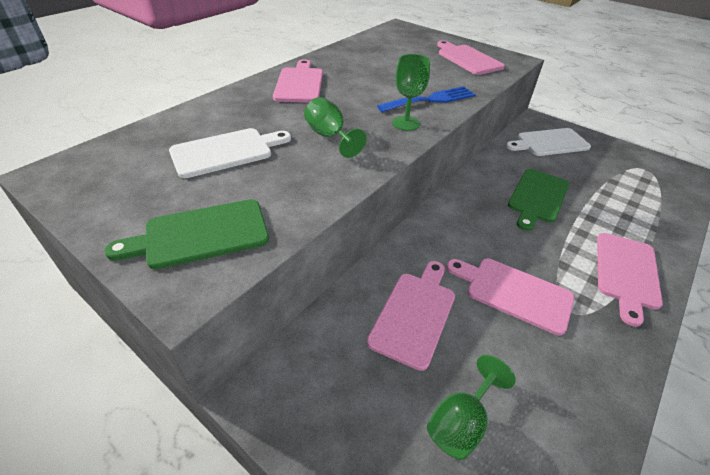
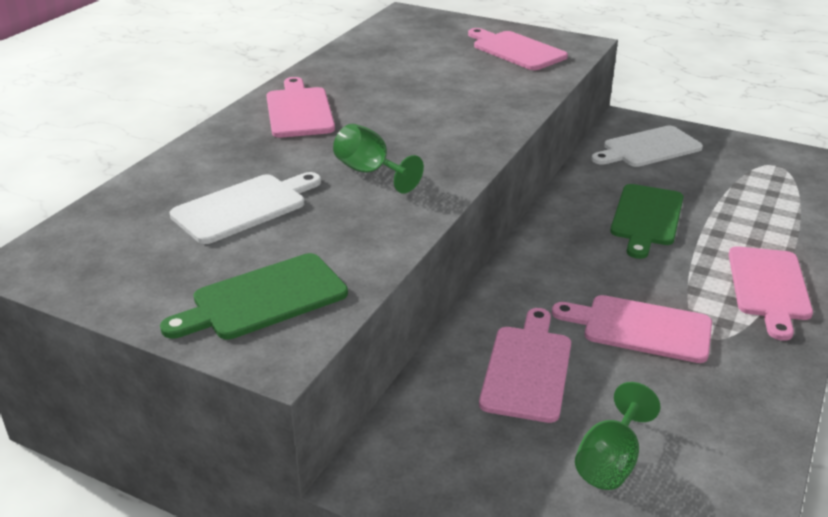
camera: 10 degrees left, 10 degrees down
(406, 123) = (461, 143): green goblet -> none
(431, 100) = (484, 110): blue fork -> none

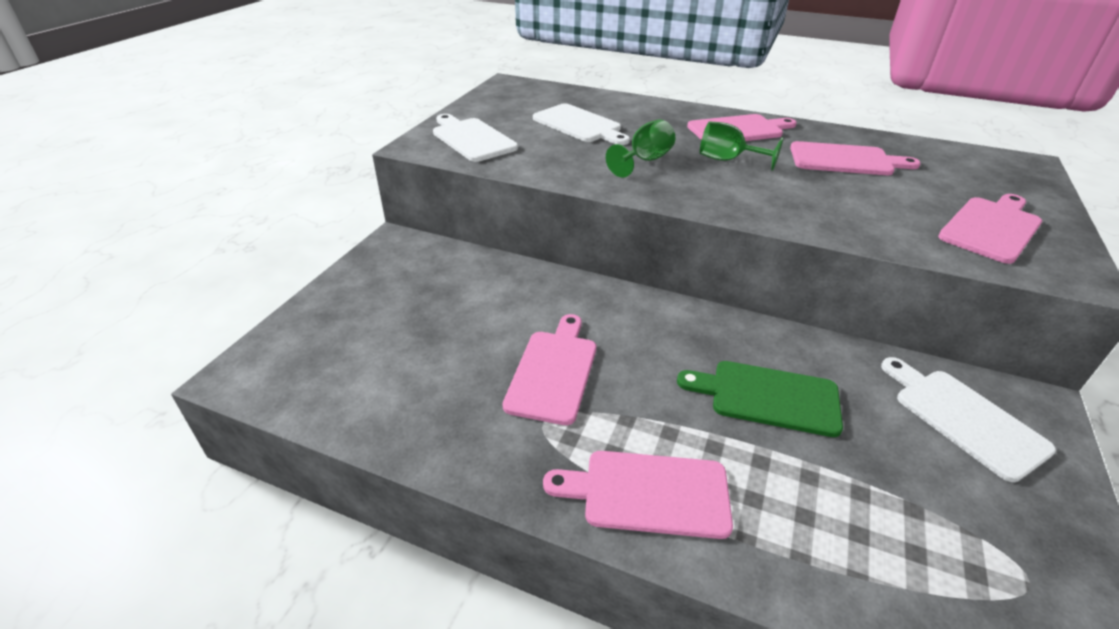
camera: 85 degrees right, 5 degrees up
(264, 299) = (472, 139): green cutting board -> white cutting board
(527, 369) = (494, 302): pink cutting board -> pink cutting board (845, 160)
(610, 461) = (386, 339): green goblet -> green goblet (727, 160)

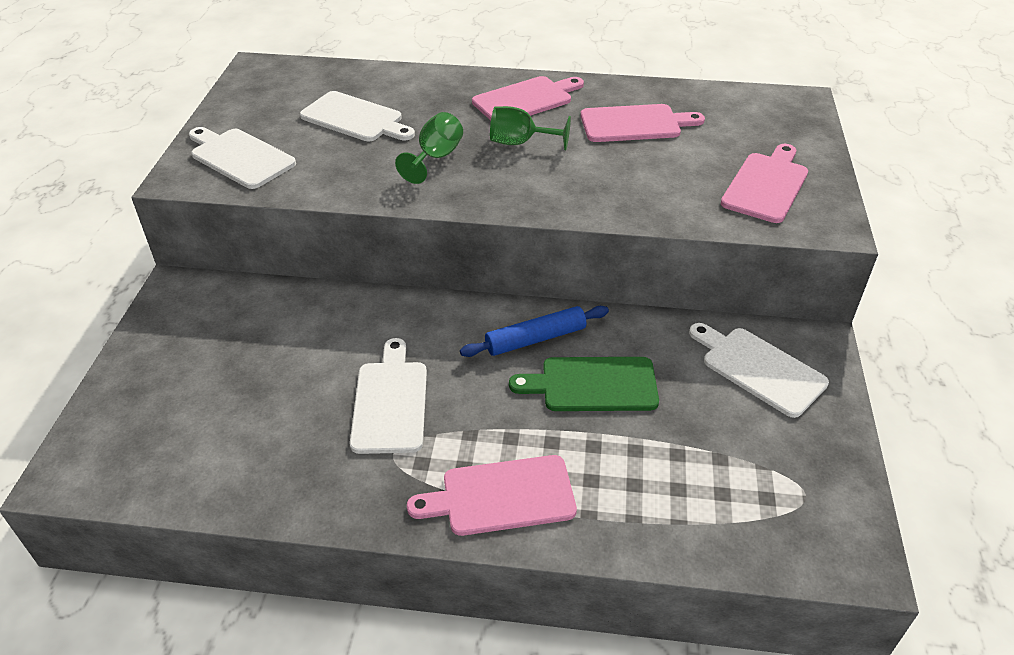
camera: 15 degrees left, 5 degrees up
(553, 372) = (390, 402): pink cutting board -> white cutting board
(712, 341) = (535, 339): none -> blue rolling pin

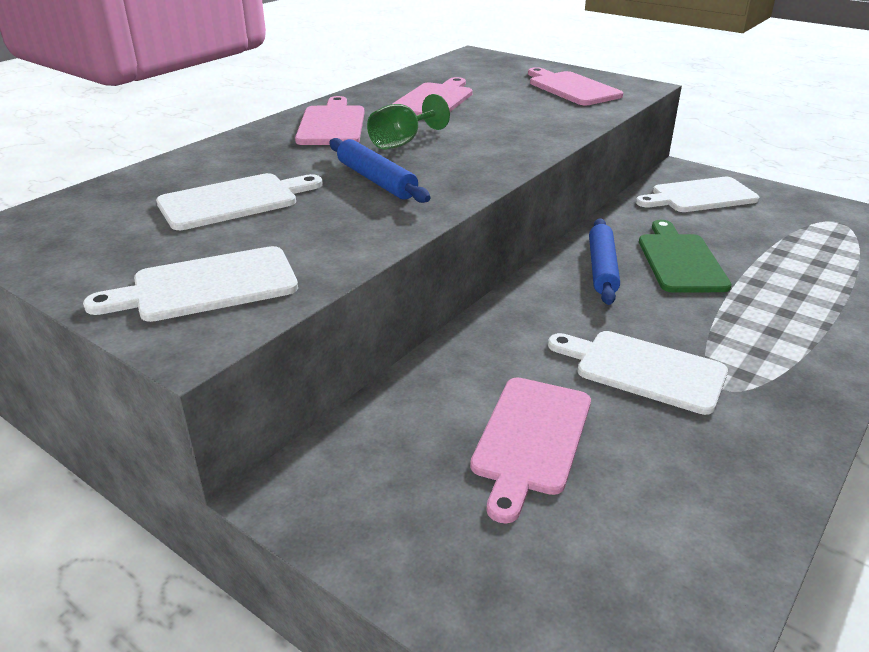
camera: 60 degrees left, 10 degrees down
(436, 157) = (376, 180): green goblet -> blue rolling pin
(502, 496) = (804, 342): pink cutting board -> pink cutting board (531, 439)
(593, 384) = (680, 260): green cutting board -> green cutting board turned 150 degrees clockwise

